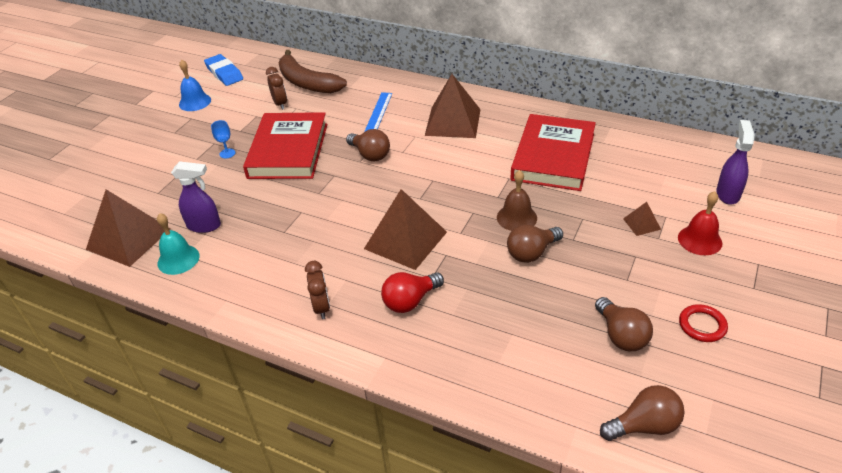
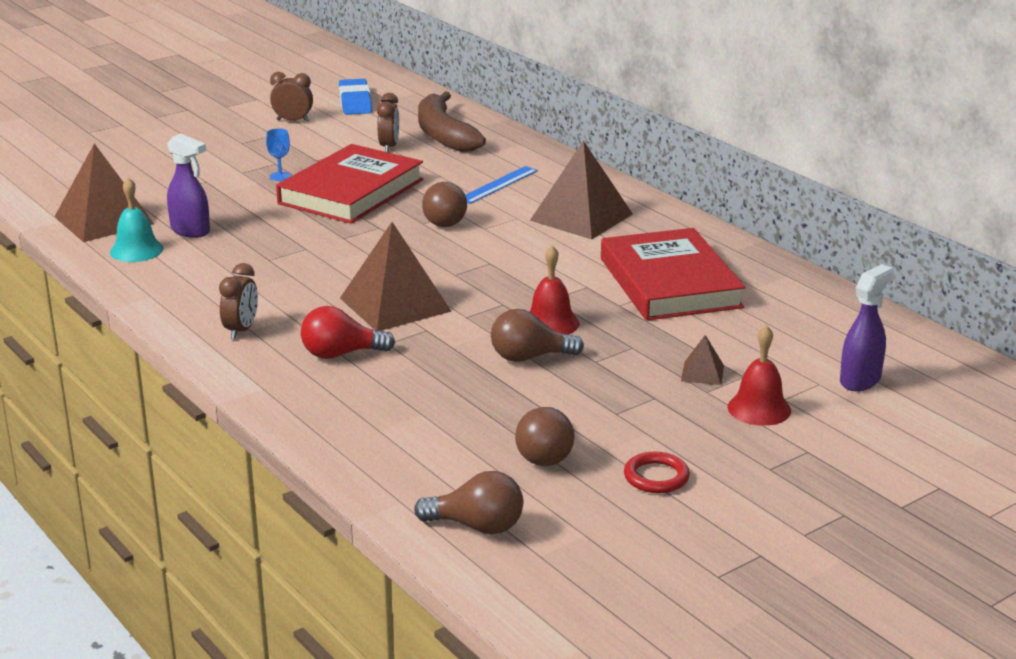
camera: 25 degrees right, 15 degrees down
(195, 102) = (293, 121): blue bell -> brown clock
(516, 217) = (550, 323): brown bell -> red bell
(553, 157) = (670, 283): red book -> red book turned 60 degrees counterclockwise

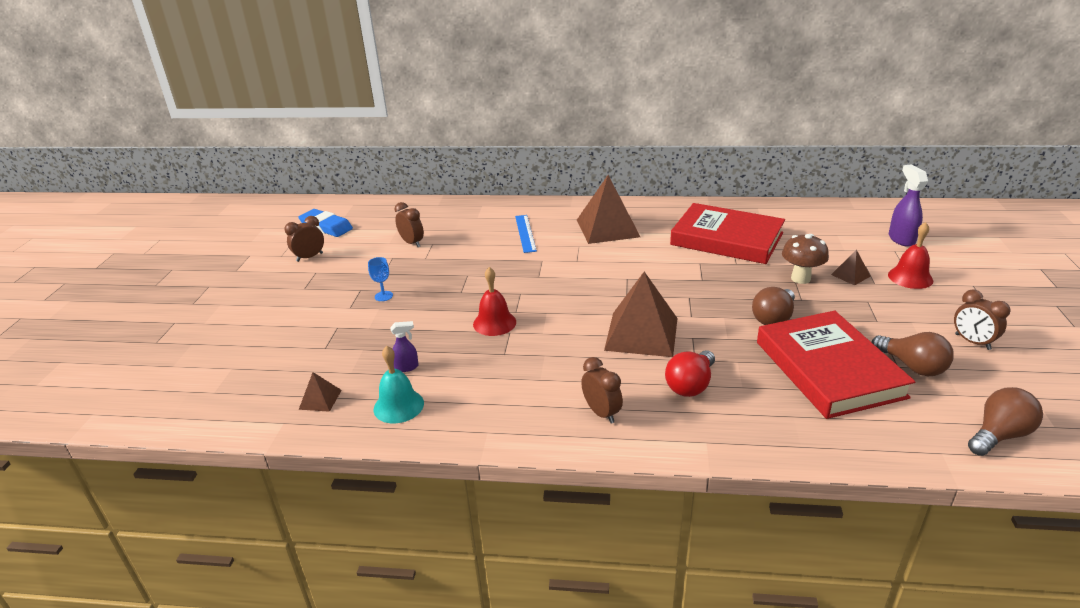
camera: 45 degrees left, 5 degrees up
(104, 220) = (320, 399): brown pyramid -> brown pyramid, size x0.45
(191, 231) = (406, 367): purple spray bottle -> purple spray bottle, size x0.58
(351, 192) = (453, 281): red book -> red book (828, 369)
(442, 220) = (545, 269): brown light bulb -> none
(444, 135) = (428, 220): brown banana -> none
(550, 323) = (734, 293): red bell -> red bell (494, 323)
(644, 348) = (800, 278): none -> brown mushroom
(656, 477) = (972, 342): red ring -> brown clock

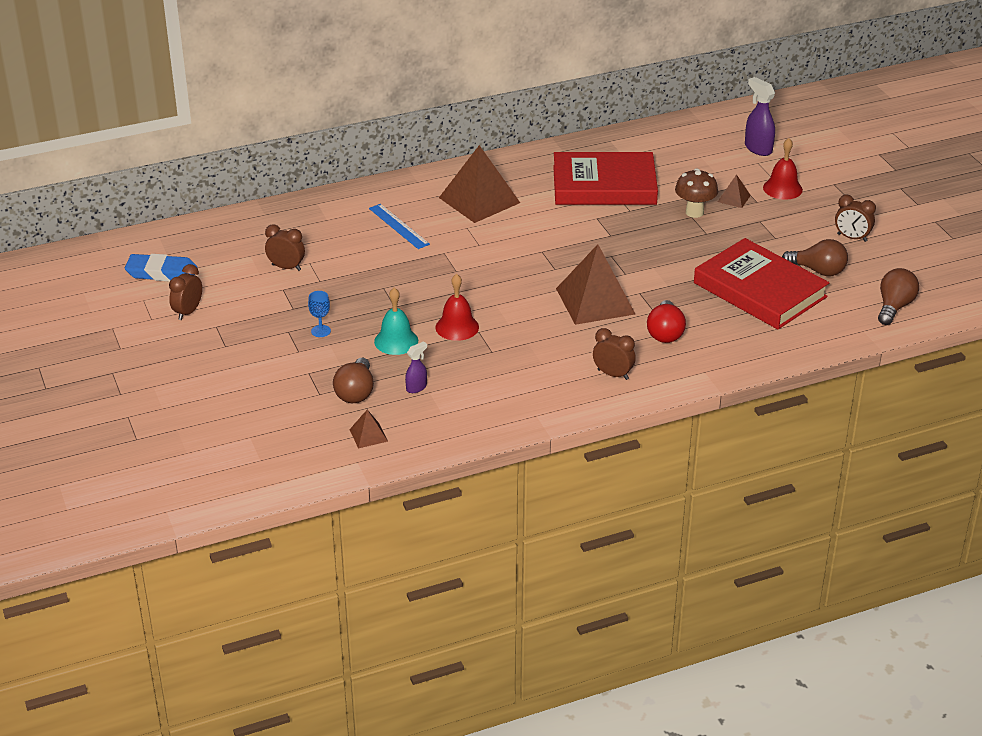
camera: 30 degrees left, 5 degrees up
(398, 406) = (443, 419): turquoise bell -> turquoise bell (396, 341)
(773, 318) = (694, 257): brown light bulb -> brown light bulb (355, 392)

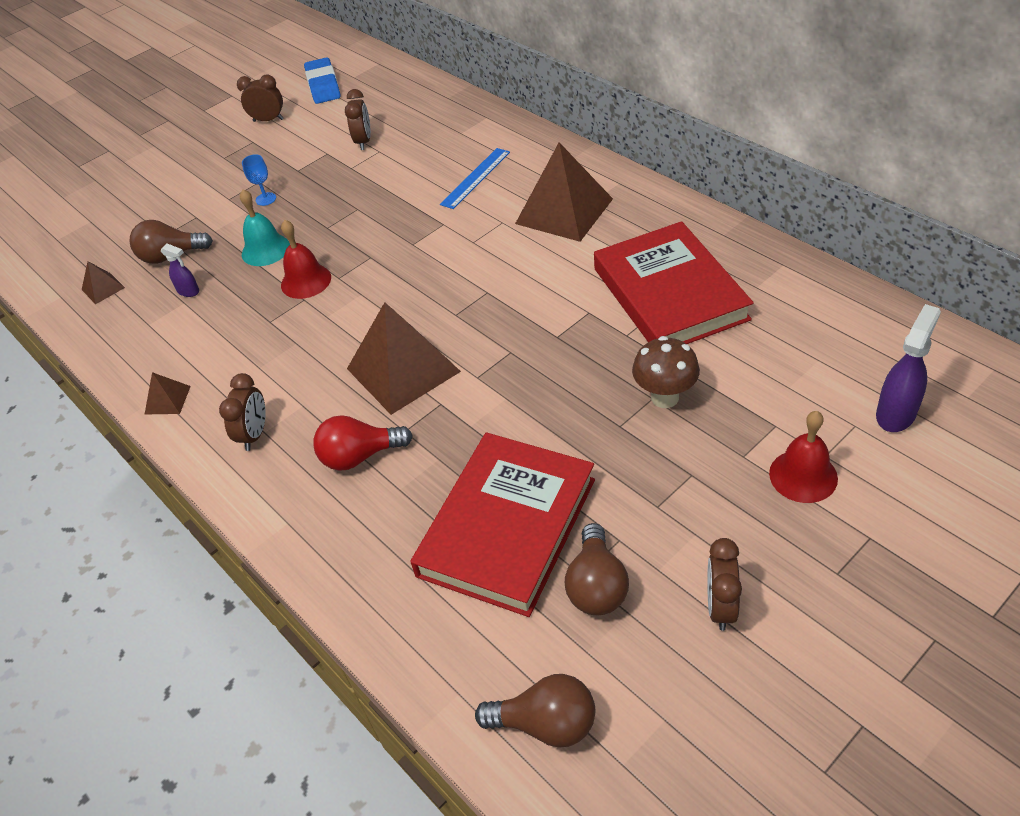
camera: 75 degrees right, 10 degrees up
(733, 198) = (732, 427): brown pyramid -> brown pyramid (167, 400)

